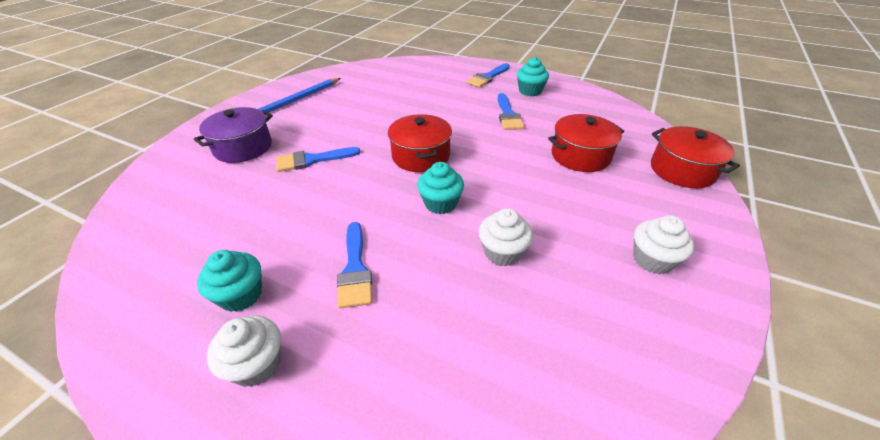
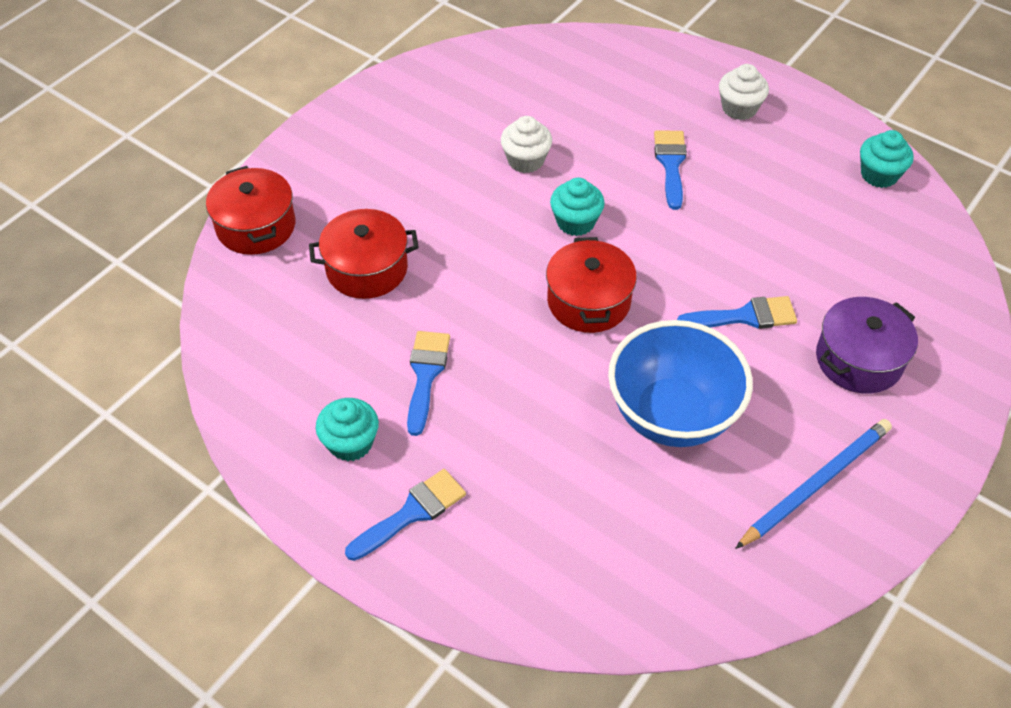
camera: 170 degrees left, 10 degrees up
(241, 295) = (772, 156): turquoise cupcake -> turquoise cupcake (879, 175)
(366, 115) = (672, 415): none -> blue bowl
(652, 260) = (388, 135): white cupcake -> none

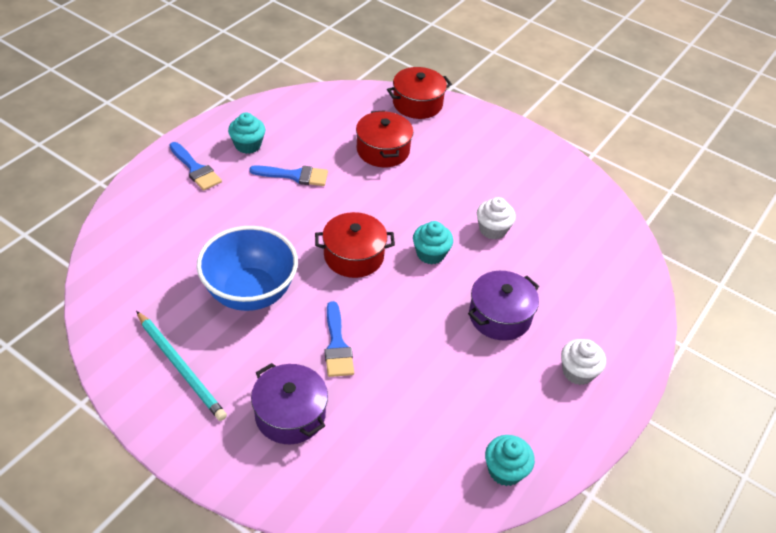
camera: 85 degrees right, 5 degrees down
(671, 164) = (499, 316): blue brush -> purple pot
(816, 484) = (180, 367): blue pencil -> turquoise pencil

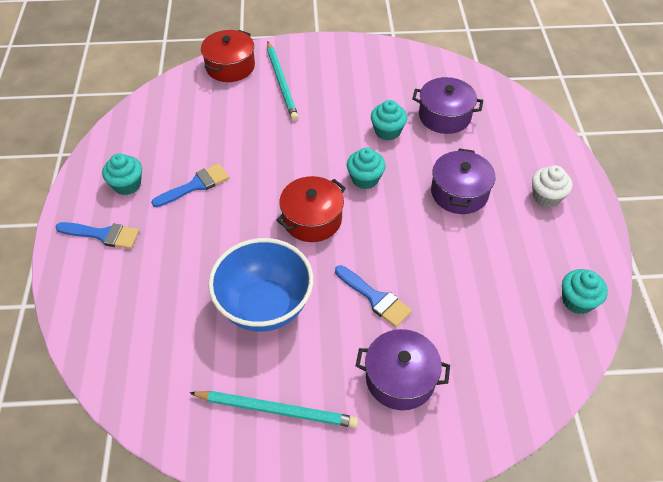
camera: 35 degrees left, 5 degrees up
(383, 150) = (243, 120): red pot -> none
(445, 139) = (281, 83): none -> turquoise pencil
(492, 229) = (387, 131): white cupcake -> turquoise cupcake
(559, 248) = (444, 116): none -> purple pot

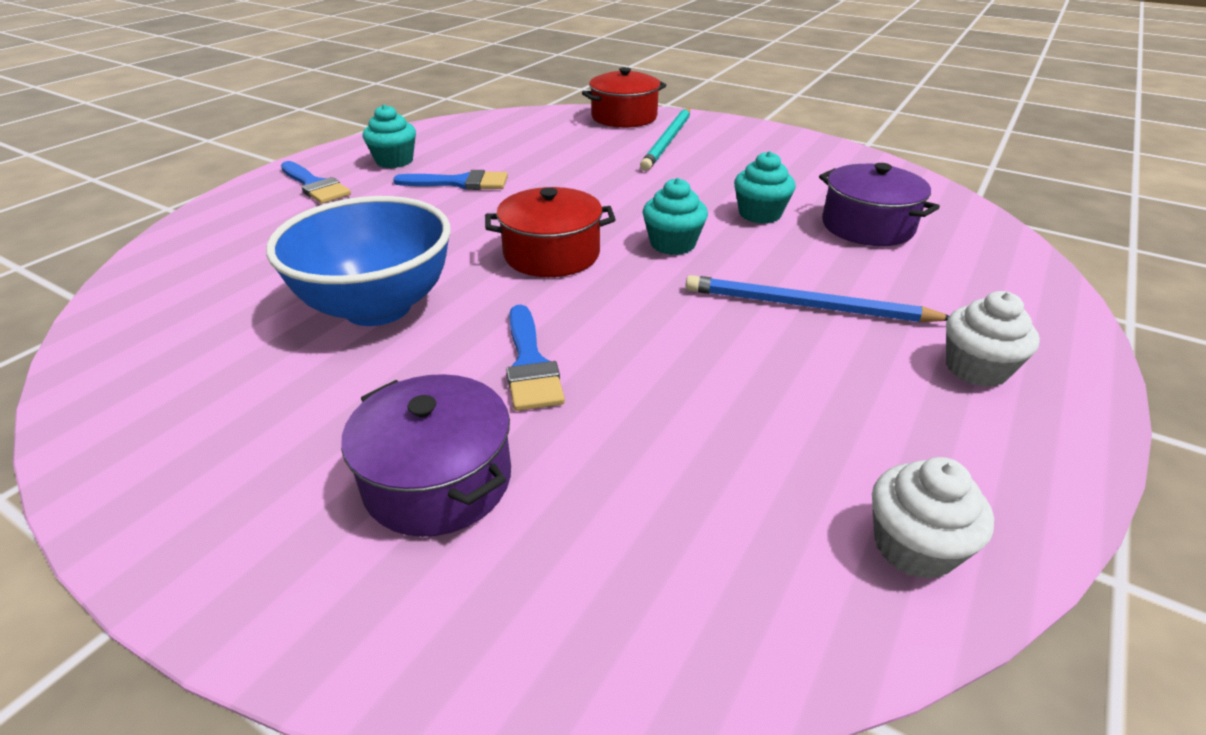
camera: 35 degrees right, 15 degrees down
(277, 410) = (226, 419): turquoise pencil -> none
(459, 193) = (807, 306): purple pot -> blue pencil
(577, 301) = (914, 546): turquoise cupcake -> white cupcake

